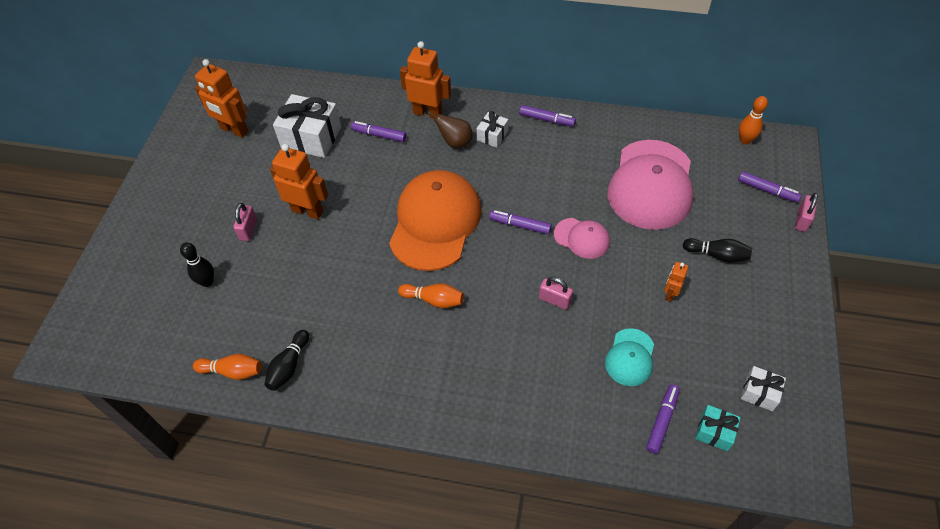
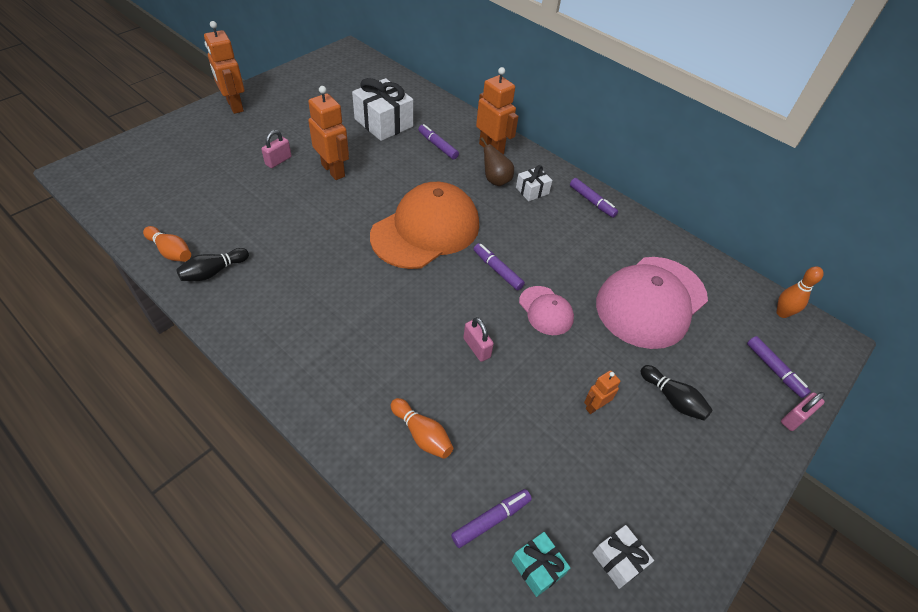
camera: 25 degrees right, 5 degrees down
(207, 282) = (215, 180): black bowling pin -> none
(234, 130) = (332, 92): orange robot -> orange robot (234, 106)
(434, 300) = (371, 288): orange bowling pin -> orange bowling pin (422, 434)
(630, 357) = (507, 440): turquoise cap -> none

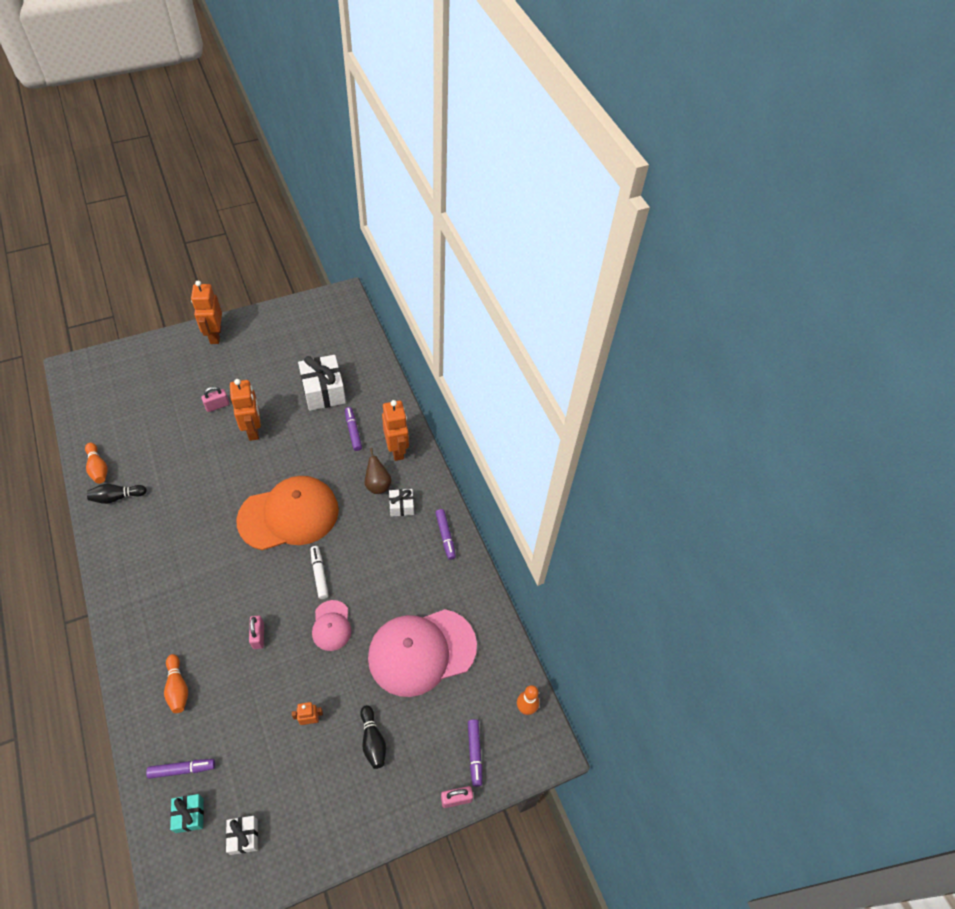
camera: 25 degrees right, 5 degrees up
(497, 270) = (319, 574): purple marker -> white marker

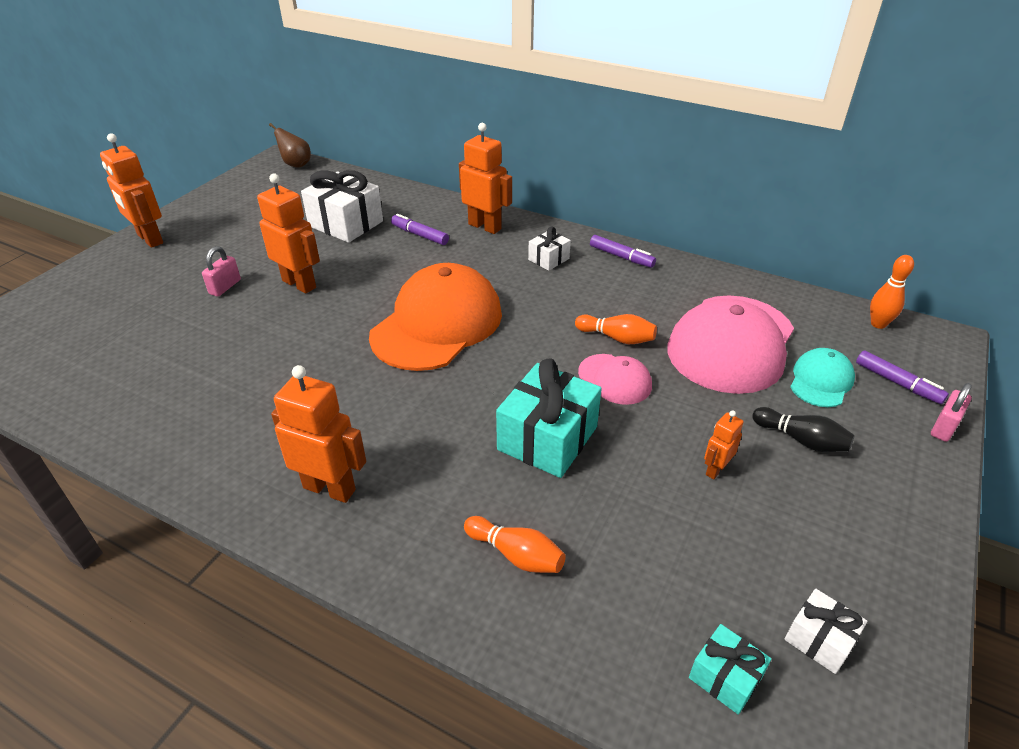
camera: 35 degrees left, 15 degrees down
(98, 468) = (107, 416): orange bowling pin -> orange bowling pin (617, 338)
(117, 497) = (174, 427): black bowling pin -> none
(143, 587) = (329, 488): none -> orange robot
(182, 769) = (643, 635): purple marker -> none
(258, 636) = (547, 438): pink padlock -> turquoise gift
(319, 574) = (540, 349): white marker -> none
(378, 485) = (502, 257): brown pear -> brown pear (296, 164)
(435, 716) = (821, 381): none -> turquoise cap

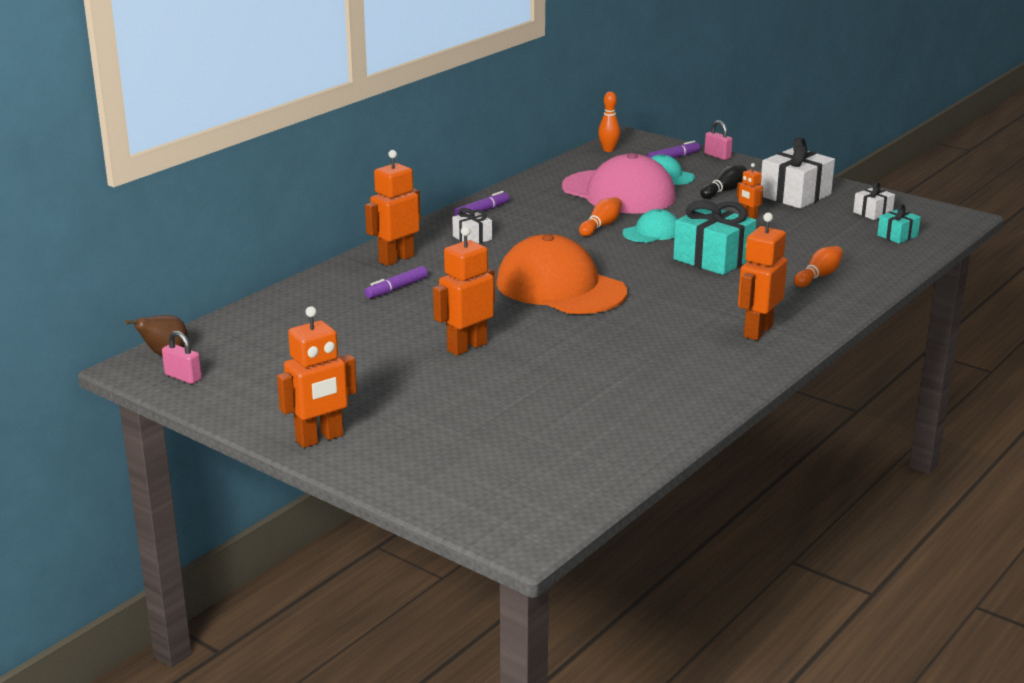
camera: 80 degrees left, 15 degrees down
(225, 287) = (455, 385): pink padlock -> pink padlock (183, 377)
(346, 224) = (349, 324): white gift -> white gift (795, 195)
(615, 379) = (652, 232): pink cap -> turquoise cap

